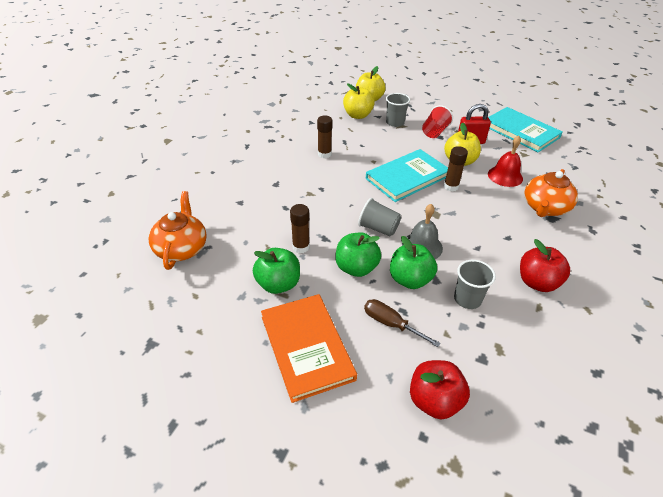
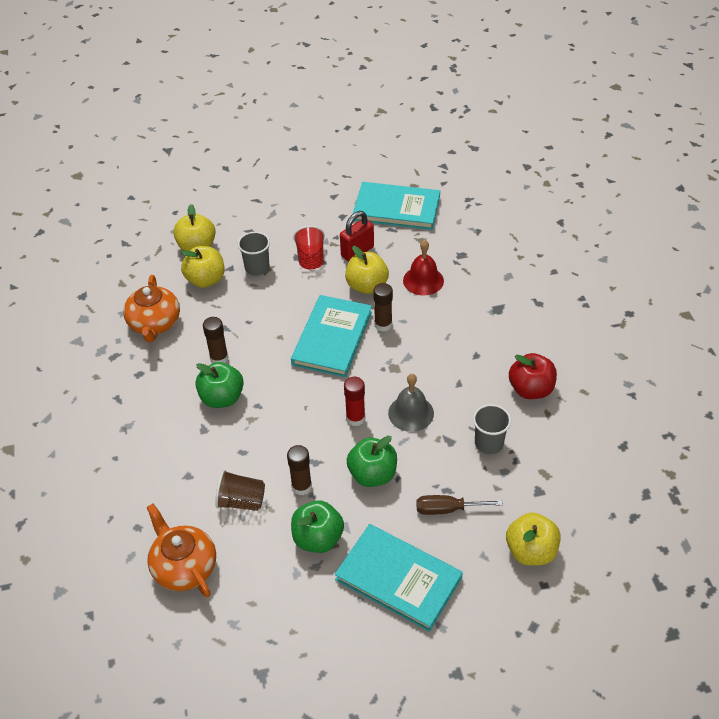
camera: 35 degrees left, 5 degrees up
(255, 233) = (241, 501): none -> brown cup
(306, 347) = (398, 579): orange book -> turquoise book
(378, 228) = (355, 418): grey cup -> red glue stick
(410, 279) = (428, 455): green apple -> green apple (222, 398)
(434, 401) = (530, 551): red apple -> yellow apple
(545, 208) = (484, 300): orange teapot -> orange teapot (154, 324)

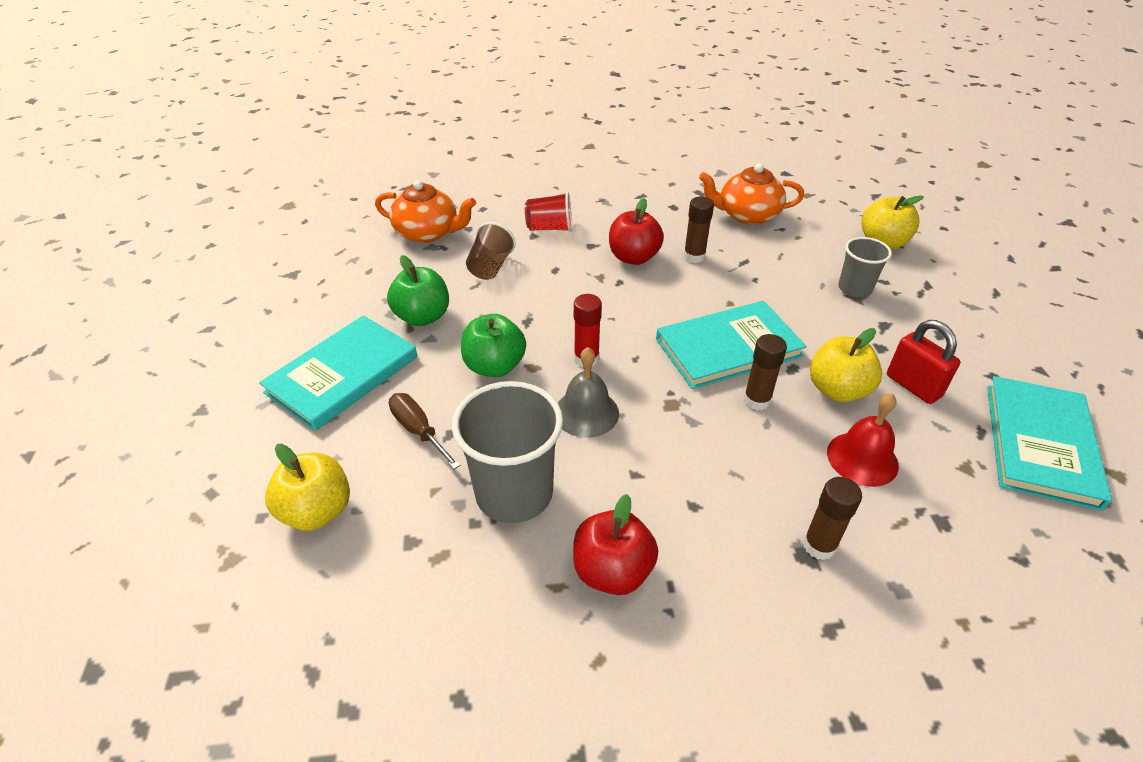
camera: 95 degrees right, 5 degrees down
(184, 566) = (428, 233): orange teapot -> orange teapot turned 45 degrees clockwise
(206, 280) = (824, 249): yellow apple -> none
(222, 398) = (633, 257): green apple -> red apple
(301, 486) = (495, 309): brown glue stick -> brown glue stick (819, 546)
(311, 258) = (886, 337): red cup -> red cup (550, 228)
(332, 338) = (728, 348): turquoise book -> turquoise book turned 45 degrees counterclockwise
(447, 509) = (418, 431): brown screwdriver -> brown screwdriver turned 45 degrees counterclockwise
(489, 443) = (514, 493): grey cup -> grey cup, size x1.75

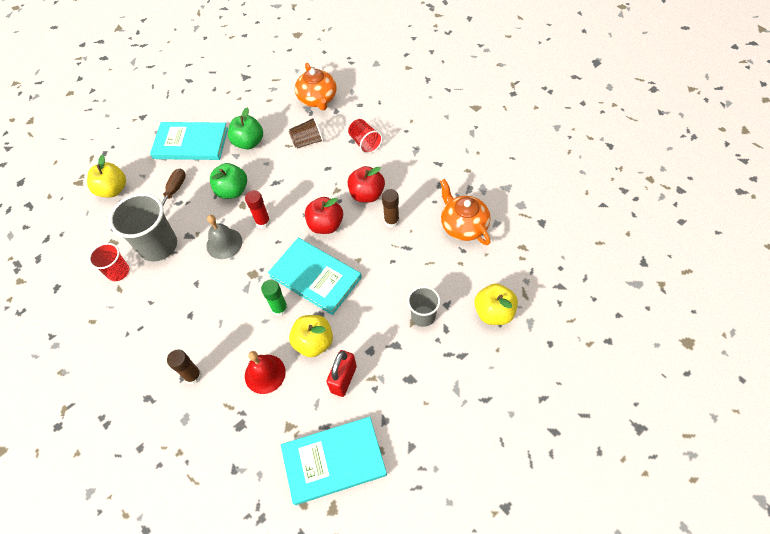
camera: 60 degrees right, 15 degrees up
(518, 573) = (118, 272): none -> red cup
(612, 571) = (136, 303): red apple -> red apple (326, 225)
(757, 400) = (280, 309): brown glue stick -> green glue stick

